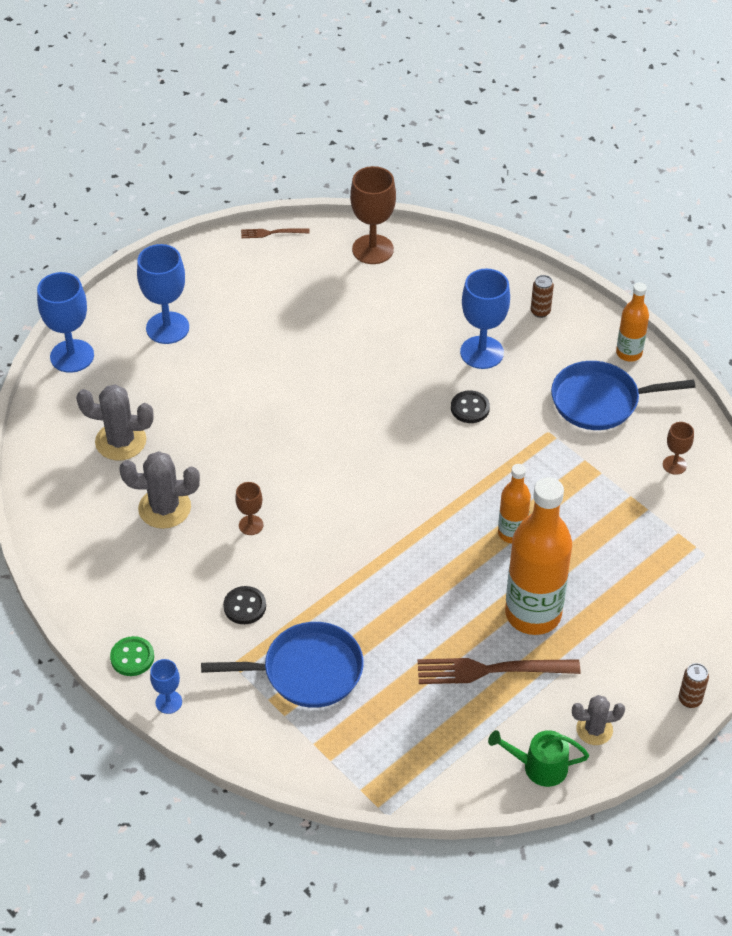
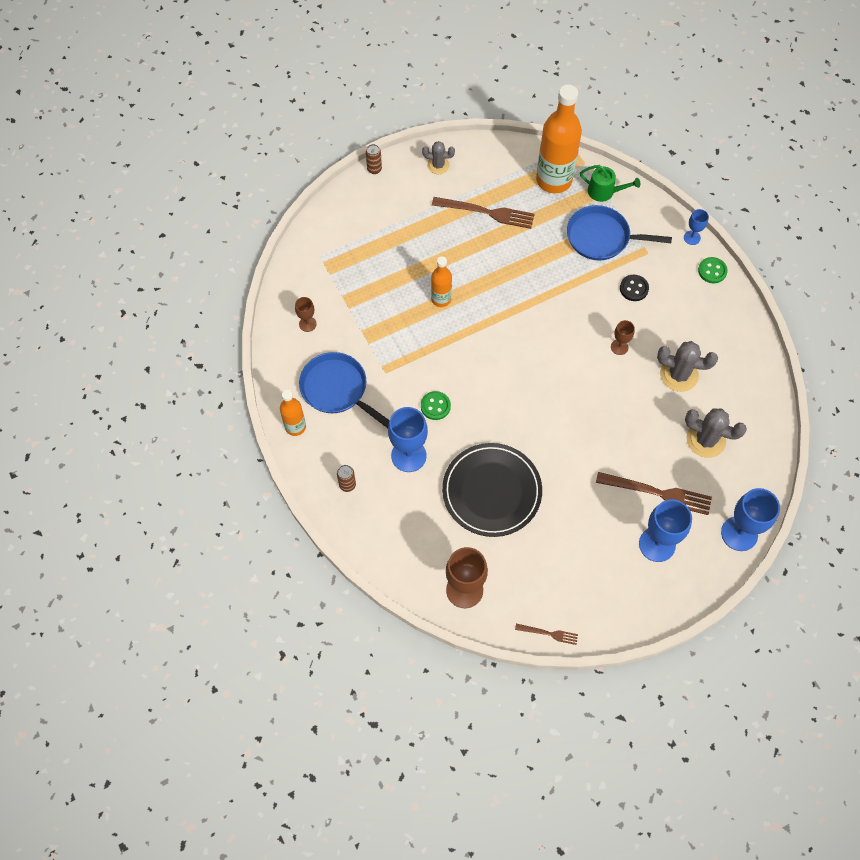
camera: 165 degrees left, 15 degrees up
(173, 375) = (658, 493): none -> brown fork
(371, 338) = (491, 491): none -> black plate
(470, 408) = (435, 406): black button -> green button
(533, 614) = (448, 241): orange bottle -> orange bottle (554, 180)
(539, 767) = (478, 152): green watering can -> green watering can (604, 192)
(599, 401) = (337, 389): blue pan -> blue pan turned 150 degrees counterclockwise

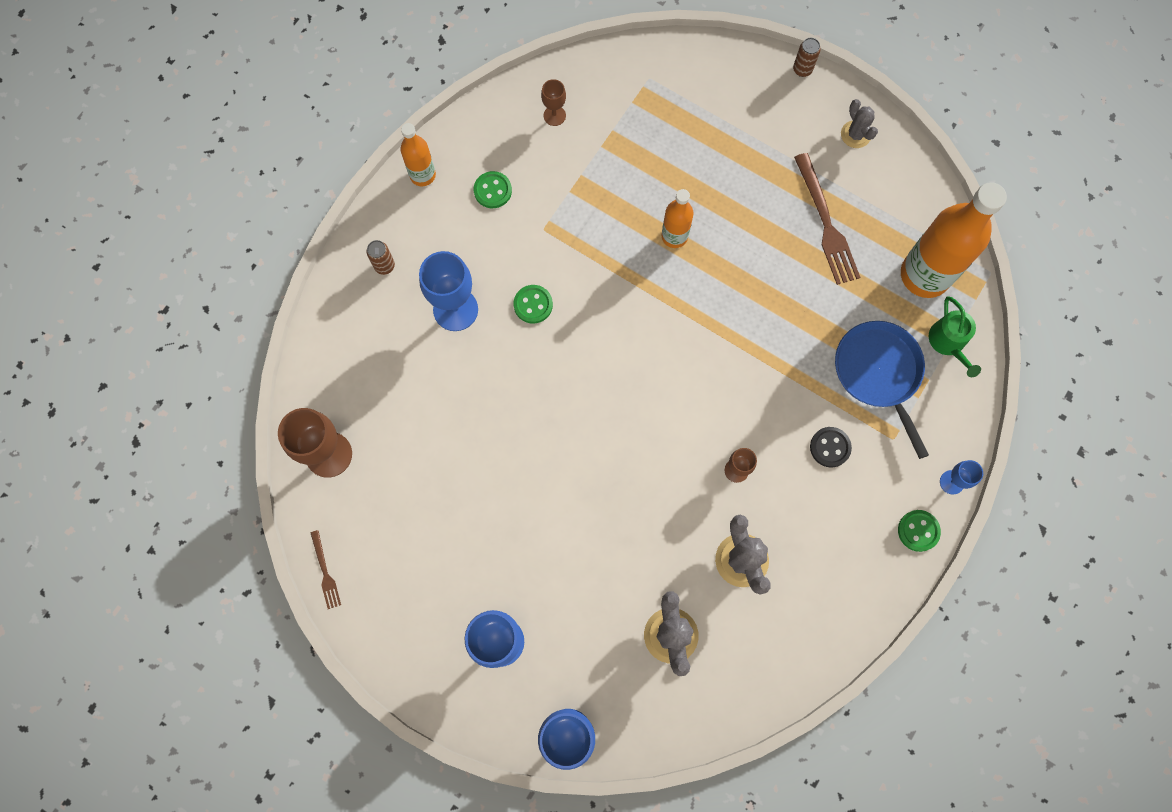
camera: 60 degrees right, 10 degrees up
(337, 389) = (492, 190): blue pan -> green button
(491, 491) = (462, 421): black plate -> none
(658, 493) = (566, 611): brown fork -> none

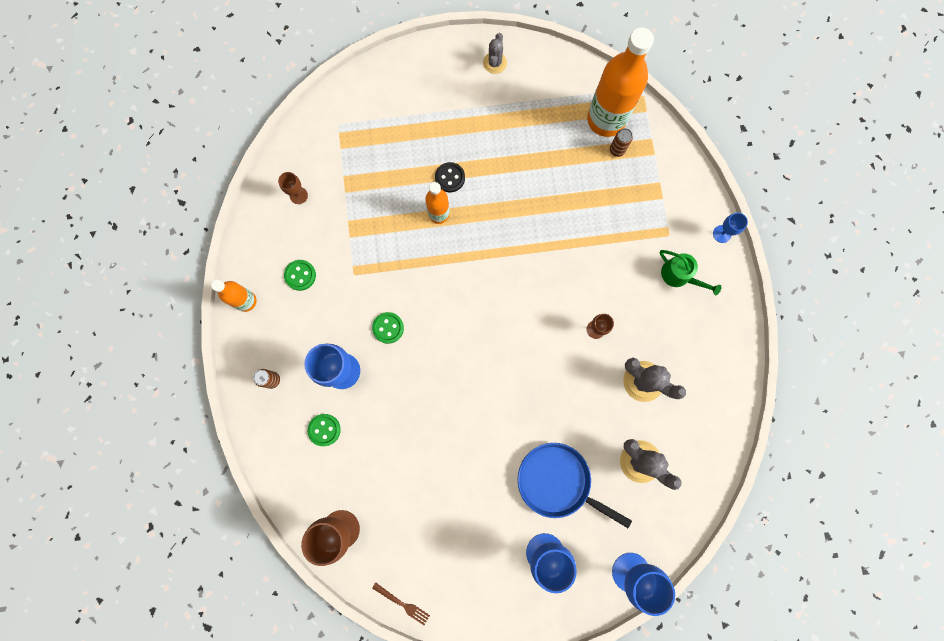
camera: 40 degrees left, 5 degrees up
(802, 69) = (429, 46): brown can -> brown can (617, 150)
(826, 223) = (523, 133): brown fork -> none
(830, 447) = (637, 270): black button -> black button (450, 178)
(855, 134) = (495, 63): grey cactus -> grey cactus turned 75 degrees clockwise
(878, 372) = (628, 201): blue pan -> blue pan (557, 481)
(918, 531) = (727, 279): green button -> green button (324, 430)
(948, 342) = (652, 150): green watering can -> green watering can (679, 275)

